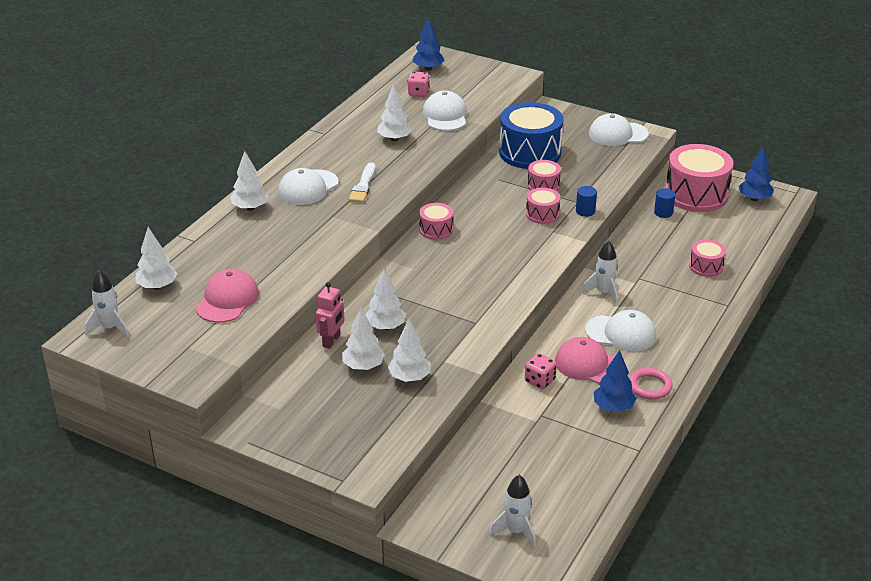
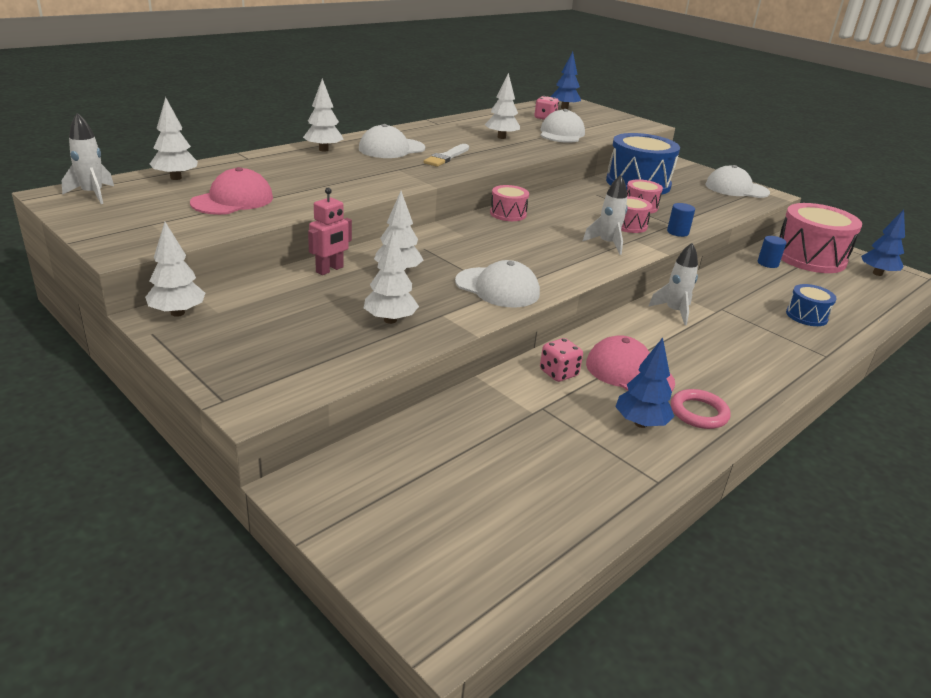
camera: 15 degrees right, 5 degrees down
(363, 366) = (345, 298): white tree -> white tree (177, 313)
(516, 531) = (432, 537): white rocket -> white rocket (607, 244)
(621, 333) = (681, 352): white cap -> white cap (497, 288)
(706, 266) = (806, 316): pink drum -> blue drum

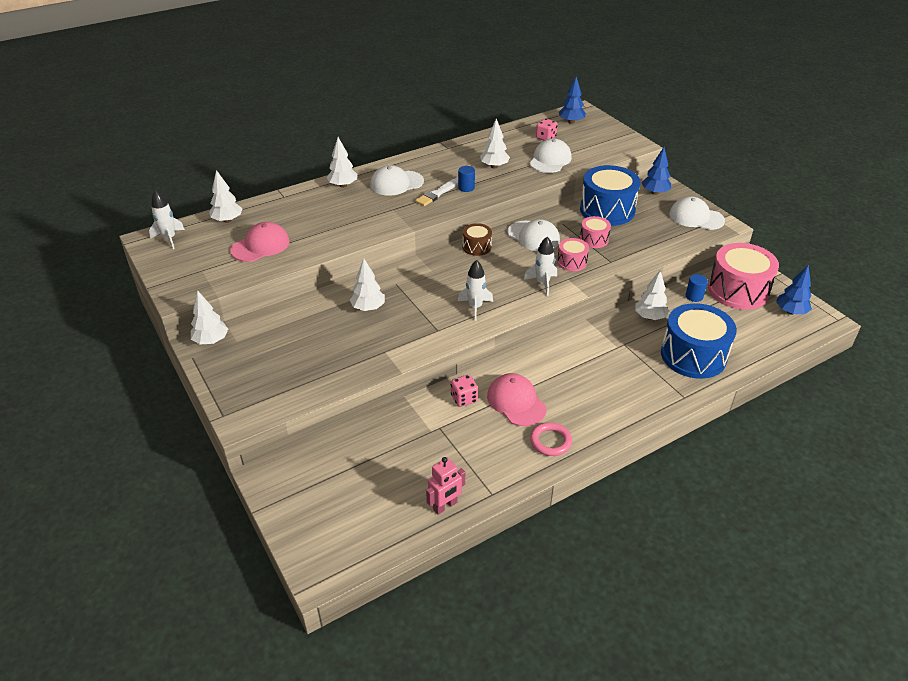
camera: 15 degrees right, 10 degrees up
(330, 270) = (321, 304): pink robot -> pink robot (445, 506)
(390, 320) = (347, 354): white tree -> white tree (650, 317)
(497, 288) = (434, 327): white cap -> white cap (533, 236)
(508, 214) = (476, 247): pink drum -> brown drum
(641, 423) = (503, 446): blue tree -> blue tree (655, 192)
(674, 312) = (582, 345): white rocket -> white rocket (475, 307)
(677, 232) = (610, 271): blue cylinder -> blue cylinder (466, 187)
(806, 316) = (693, 355): blue drum -> blue drum, size x2.01

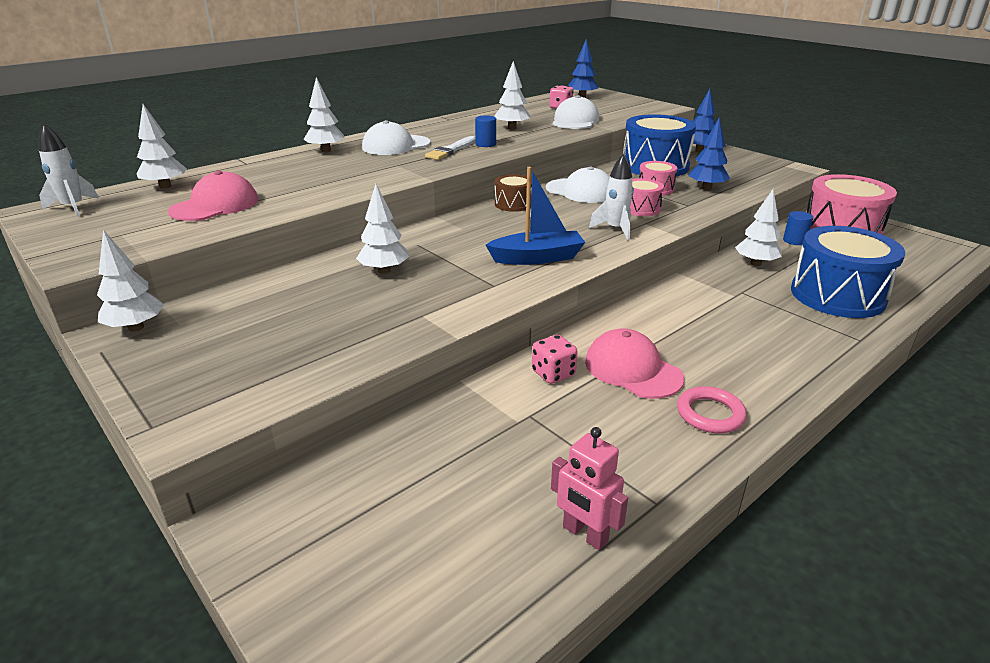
camera: 10 degrees left, 10 degrees down
(445, 506) = (584, 534): pink robot -> pink robot turned 90 degrees clockwise
(475, 307) = (537, 258): white rocket -> blue boat
(696, 217) = (759, 165): white cap -> none
(790, 312) = (916, 245): blue tree -> blue tree (706, 188)

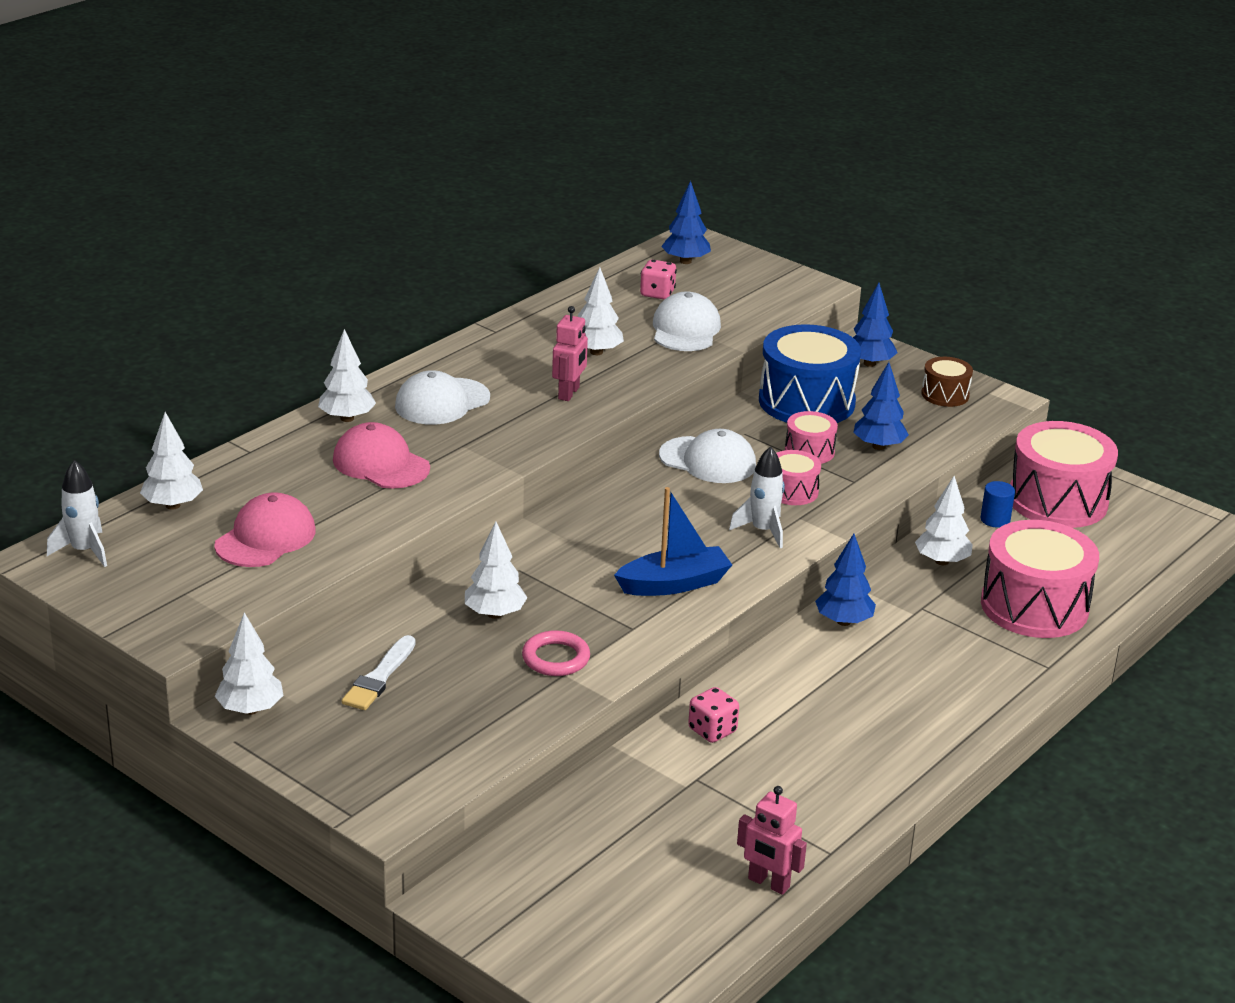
camera: 10 degrees left, 0 degrees up
(451, 150) = (525, 410): white brush -> white brush (379, 677)
(485, 144) = (569, 393): blue cylinder -> pink robot
(513, 204) = (622, 491): brown drum -> brown drum (945, 394)
(632, 369) = (798, 720): pink cap -> pink cap (381, 464)
(677, 298) = (844, 621): none -> blue tree
(710, 414) = (880, 765): pink ring -> pink ring (556, 658)
(837, 295) = (1034, 606): blue drum -> pink drum

